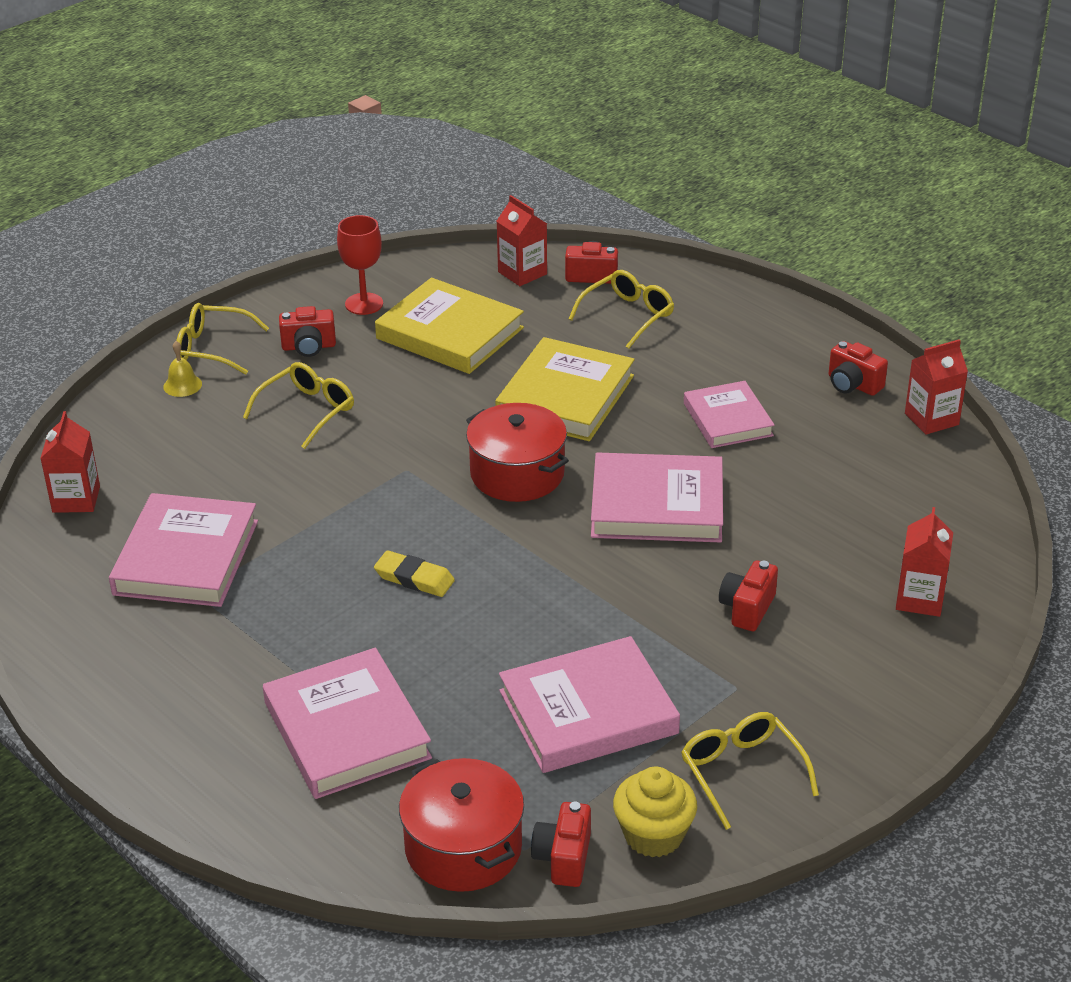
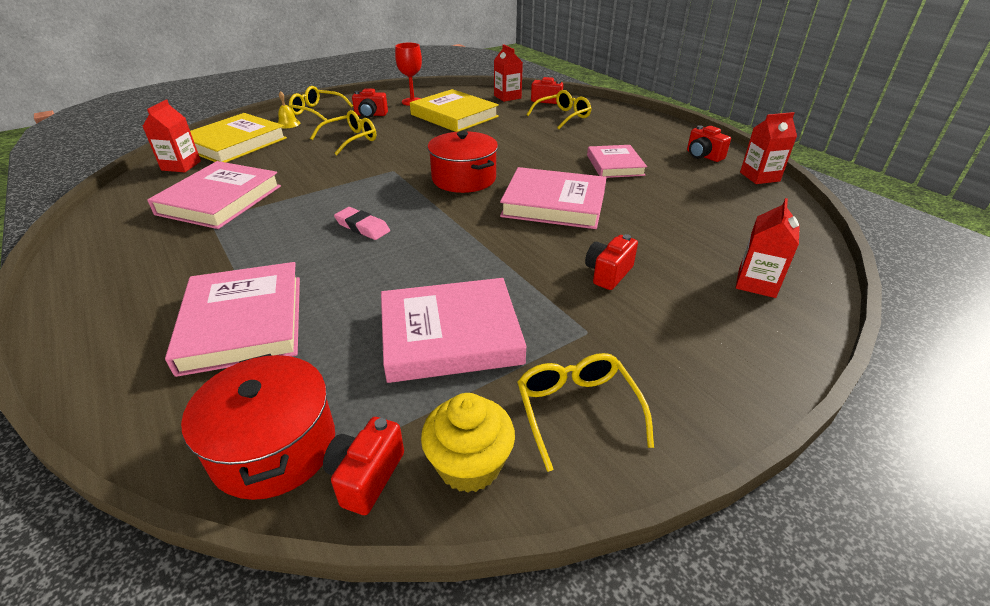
camera: 10 degrees right, 0 degrees up
(414, 578) = (362, 227): yellow eraser -> pink eraser
(565, 396) = (511, 146): yellow book -> yellow book (235, 143)

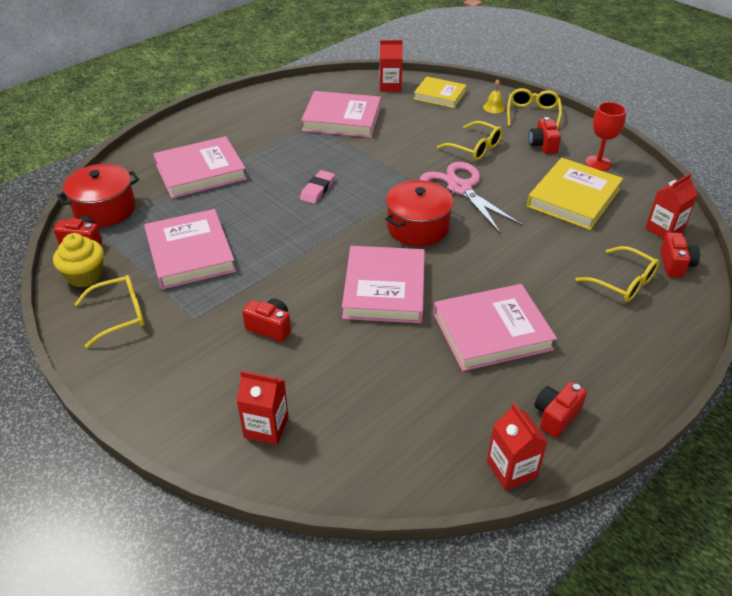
camera: 80 degrees right, 5 degrees up
(235, 143) = (439, 95): yellow book -> yellow book, size x0.65
(413, 154) = (459, 188): none -> pink scissors
(615, 165) = (491, 331): pink book -> pink book, size x1.54

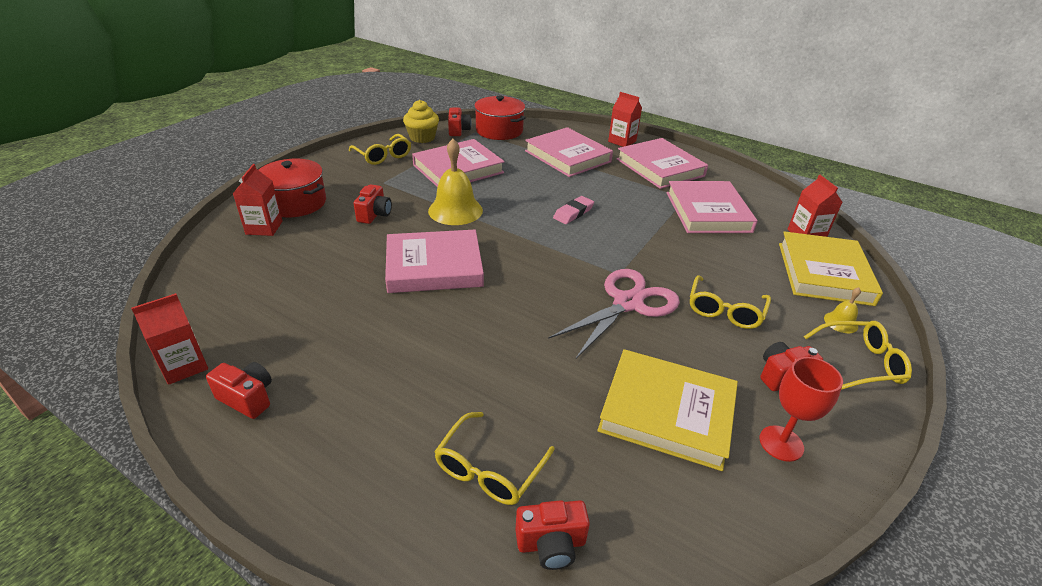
camera: 75 degrees right, 5 degrees down
(284, 265) = (455, 210): none -> yellow bell
(317, 189) = (573, 213): pink eraser -> pink eraser turned 60 degrees counterclockwise
(418, 227) = (539, 278): red pot -> red pot (295, 203)
(439, 95) = (824, 273): yellow book -> yellow book, size x1.54
(491, 331) = (379, 343): pink book -> pink book (660, 167)
(664, 230) = (640, 533): red carton -> red carton (622, 141)

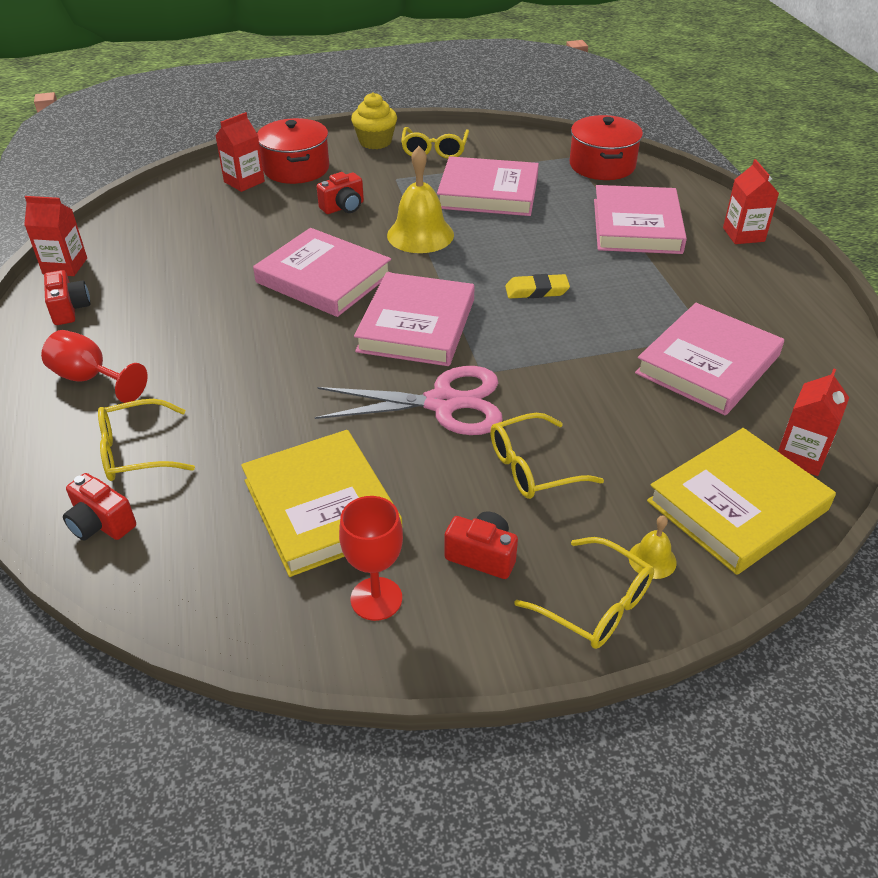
camera: 45 degrees right, 5 degrees up
(360, 441) = (91, 379): none -> red goblet
(422, 138) = (502, 144): yellow cupcake -> yellow cupcake (375, 142)
(458, 130) = (554, 149): red camera -> none
(573, 213) = (536, 290): pink eraser -> yellow eraser
(660, 167) = (739, 287): pink book -> pink book (417, 325)

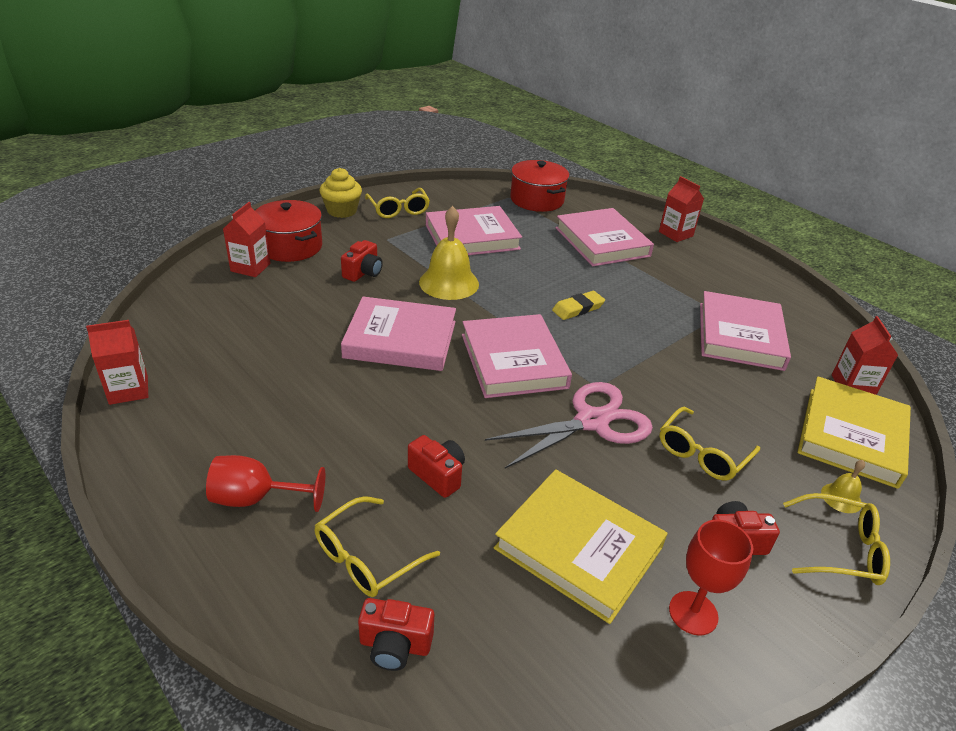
camera: 30 degrees left, 5 degrees down
(69, 309) = (172, 433): red camera -> red camera (438, 475)

